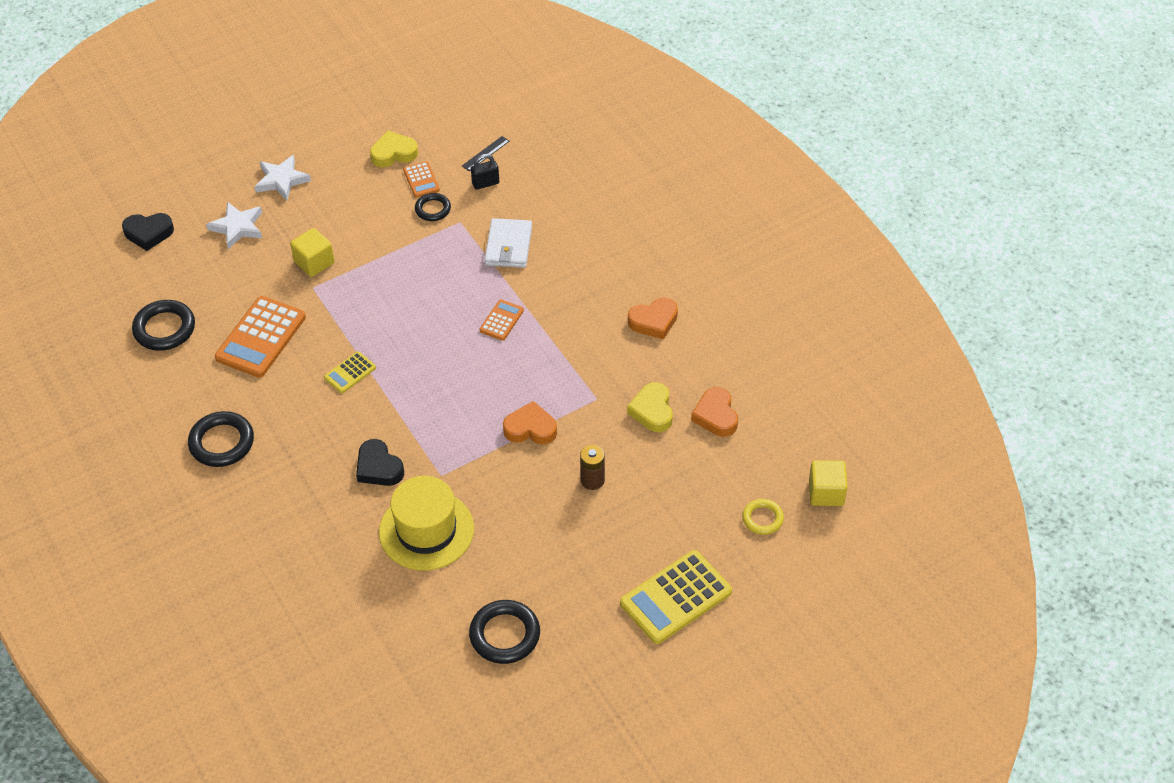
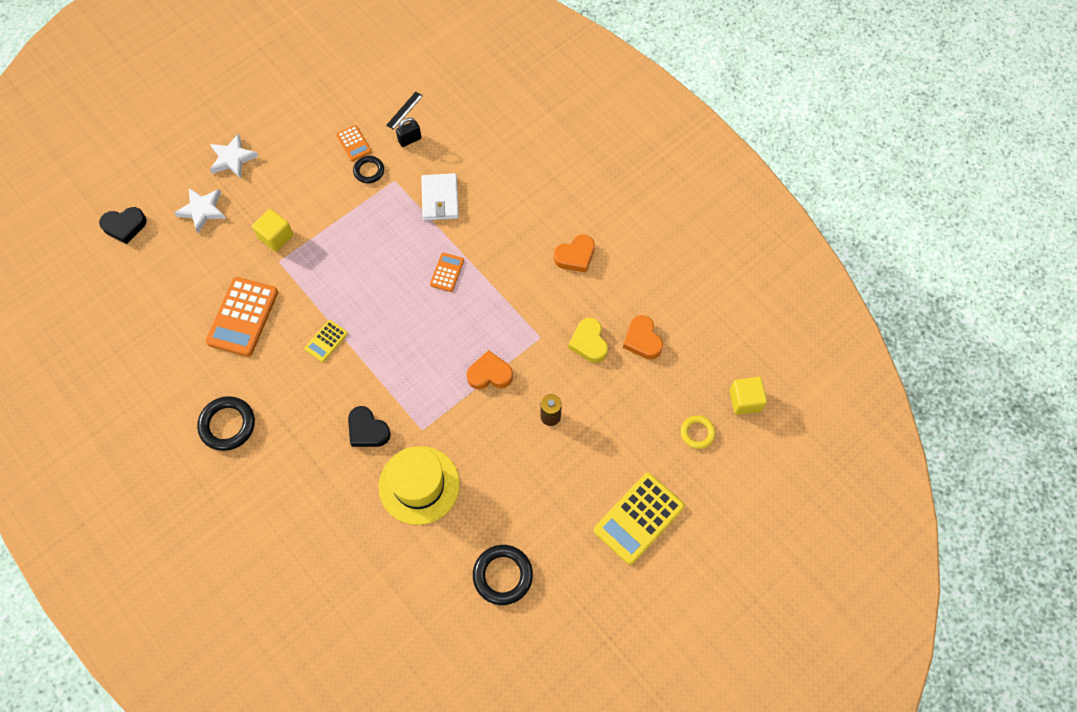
camera: 10 degrees left, 15 degrees up
(164, 329) = (156, 319): black ring -> none
(393, 153) = (325, 120): yellow heart -> none

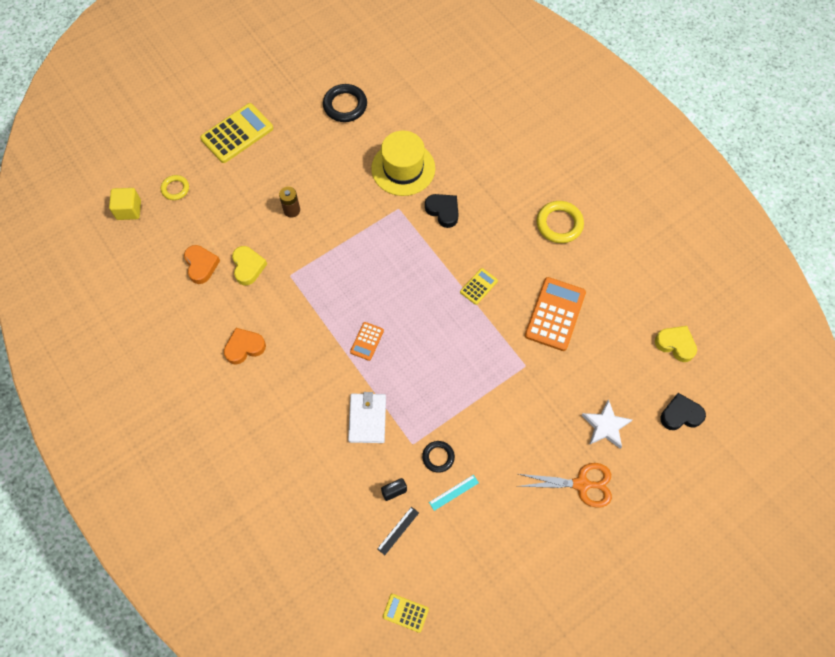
camera: 175 degrees left, 0 degrees up
(115, 295) = (675, 344): none -> yellow heart
(227, 425) = (559, 224): black ring -> yellow ring
(232, 158) = (581, 484): white star -> orange scissors
(276, 237) = (530, 391): yellow cube -> none
(354, 143) = (453, 492): orange calculator -> turquoise ruler
(395, 53) = (405, 613): none -> yellow calculator
(489, 374) = (338, 247): orange heart -> none

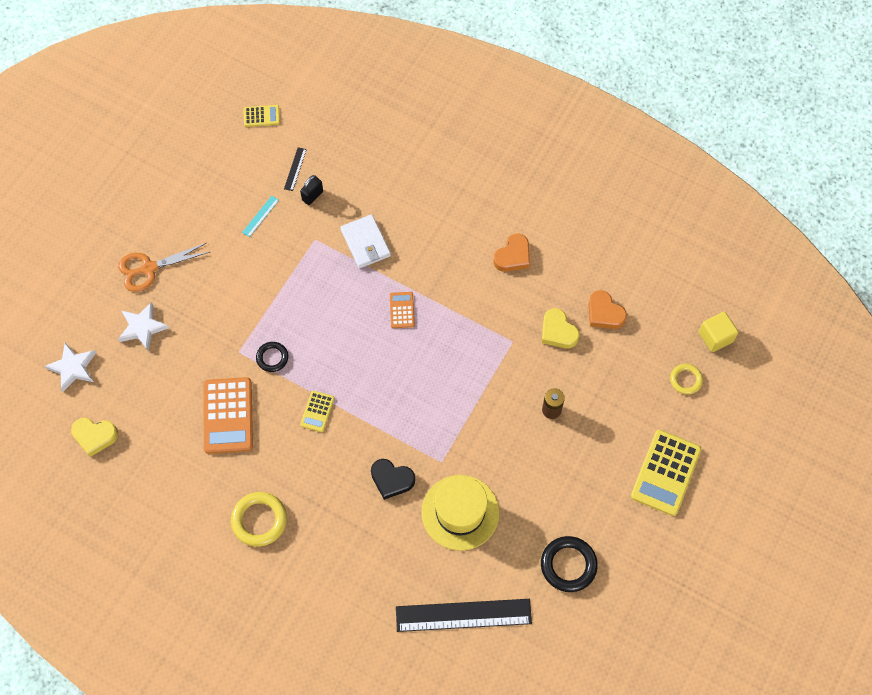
camera: 155 degrees right, 0 degrees up
(436, 105) = (463, 615): none -> black ruler
(438, 457) = (287, 238): black ring -> black ring (272, 358)
(680, 415) = (73, 368): black heart -> white star

